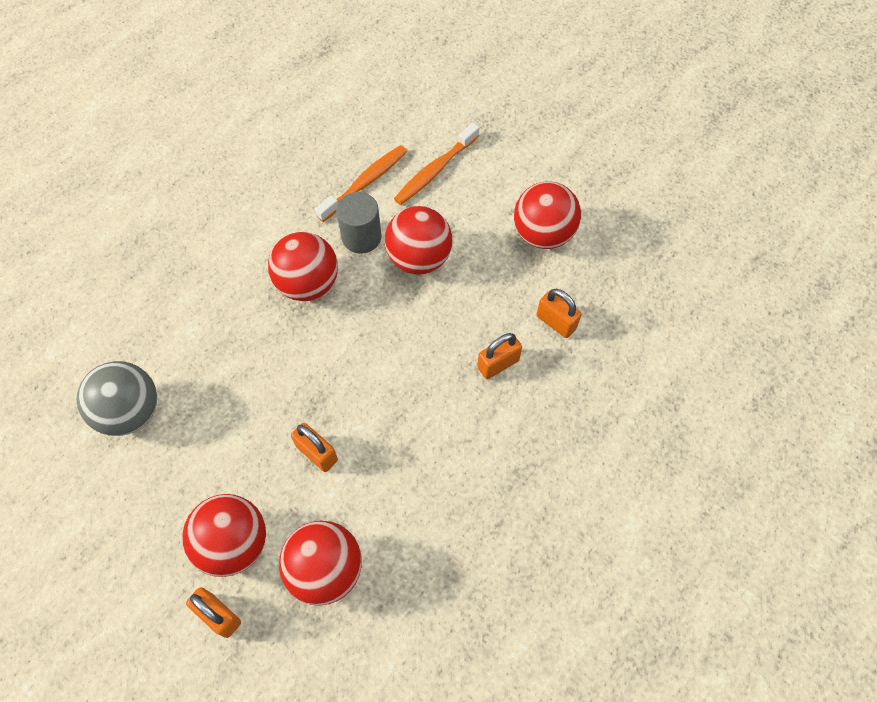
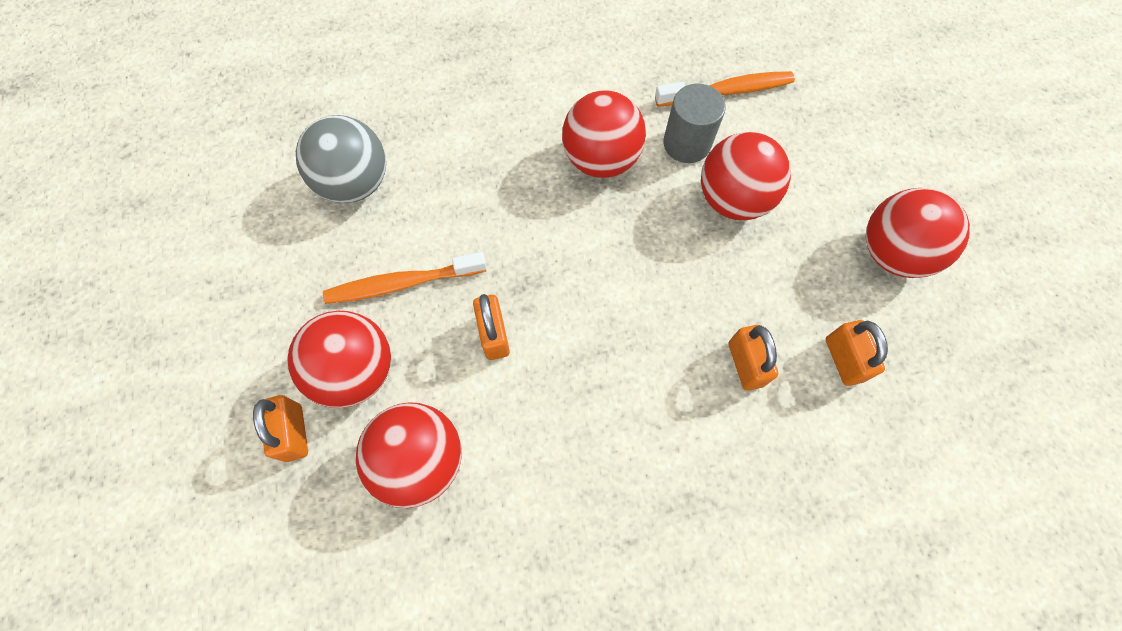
camera: 35 degrees right, 5 degrees up
(435, 170) = (811, 118): orange toothbrush -> orange toothbrush (402, 283)
(498, 364) = (745, 364): orange padlock -> orange padlock turned 75 degrees clockwise

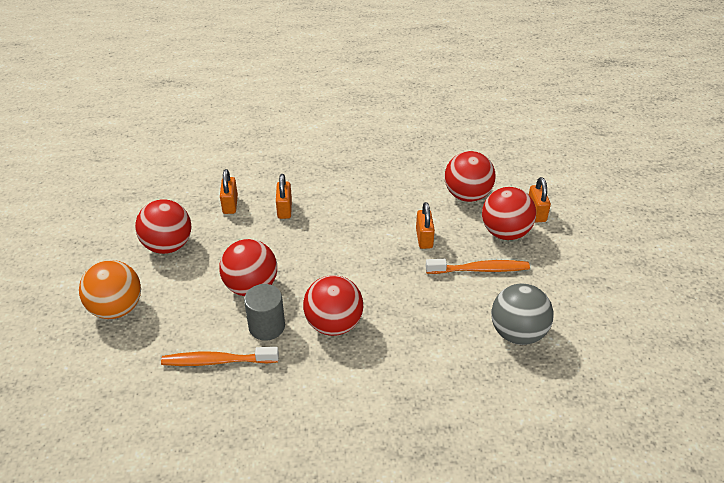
camera: 170 degrees left, 25 degrees down
(893, 139) = (117, 308): none -> orange ball

